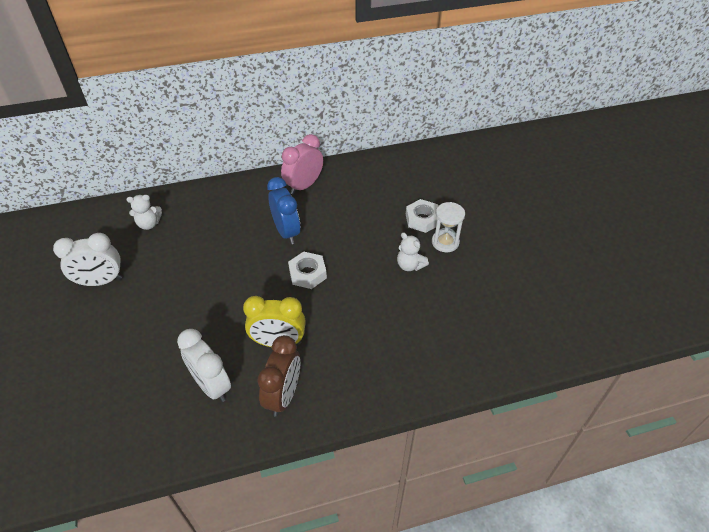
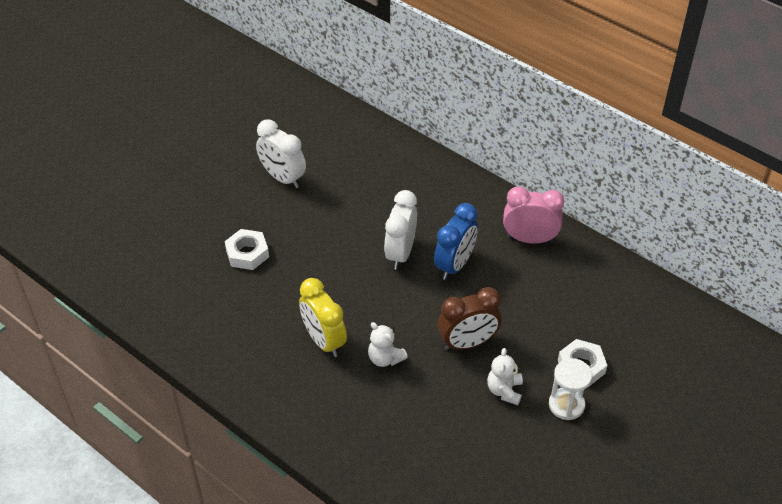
camera: 55 degrees right, 0 degrees up
(149, 224) = (370, 161): white teddy bear -> white teddy bear (385, 358)
(211, 385) = (245, 323): white clock -> white clock (400, 253)
(284, 395) = (274, 379): brown clock -> brown clock (467, 343)
(307, 274) = (418, 314): white nut -> white nut (247, 253)

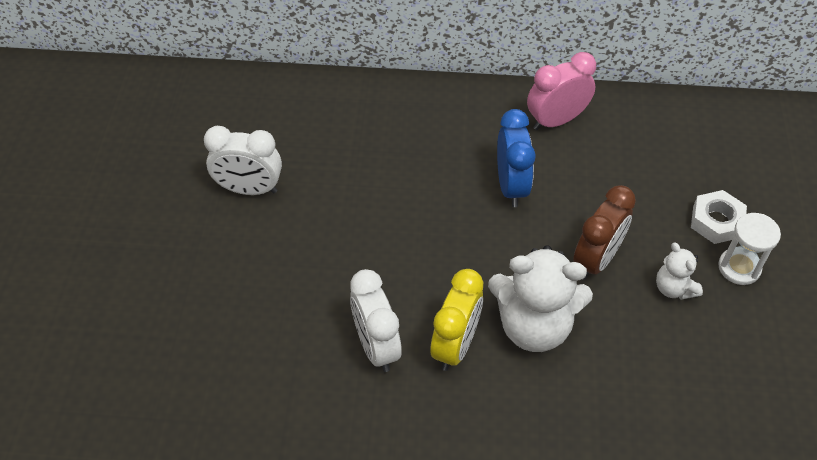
camera: 35 degrees left, 5 degrees up
(247, 253) = (285, 296): white nut -> none
(324, 341) = (455, 345): yellow clock -> yellow clock turned 90 degrees counterclockwise
(385, 358) = (534, 326): white teddy bear -> white teddy bear, size x1.99
(400, 253) = (447, 204): white clock -> white clock (376, 346)

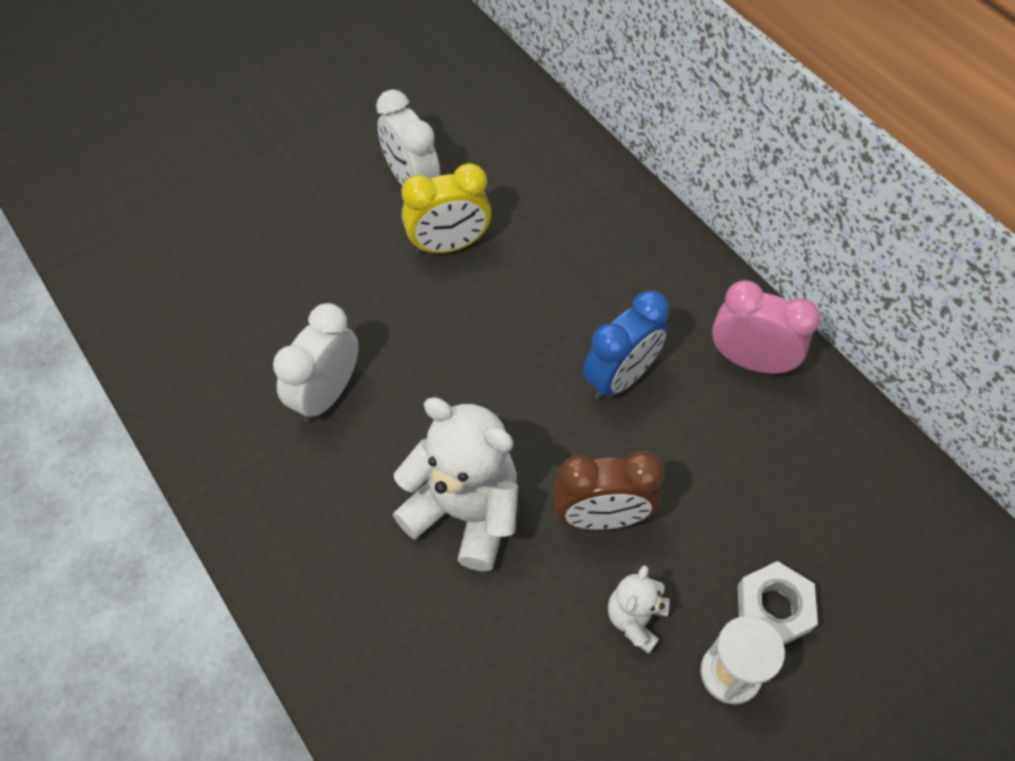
camera: 50 degrees right, 5 degrees up
(455, 345) = (382, 458): yellow clock -> yellow clock (449, 245)
(534, 326) = (464, 512): white teddy bear -> white teddy bear turned 150 degrees clockwise

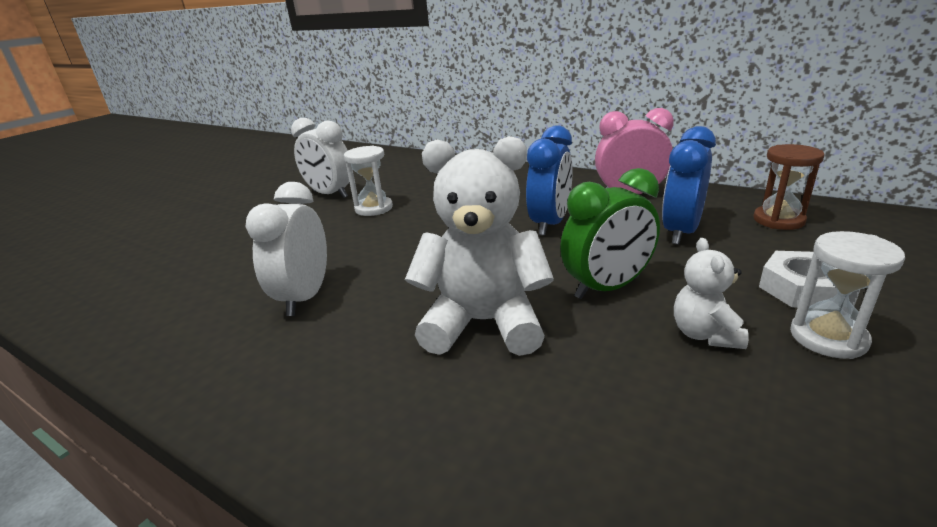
camera: 20 degrees left, 30 degrees down
(449, 245) = (374, 208): yellow clock -> white hourglass
(601, 517) = (607, 288): brown clock -> green clock
(743, 463) = (680, 232): none -> blue clock
(865, 495) = (778, 220): none -> brown hourglass

